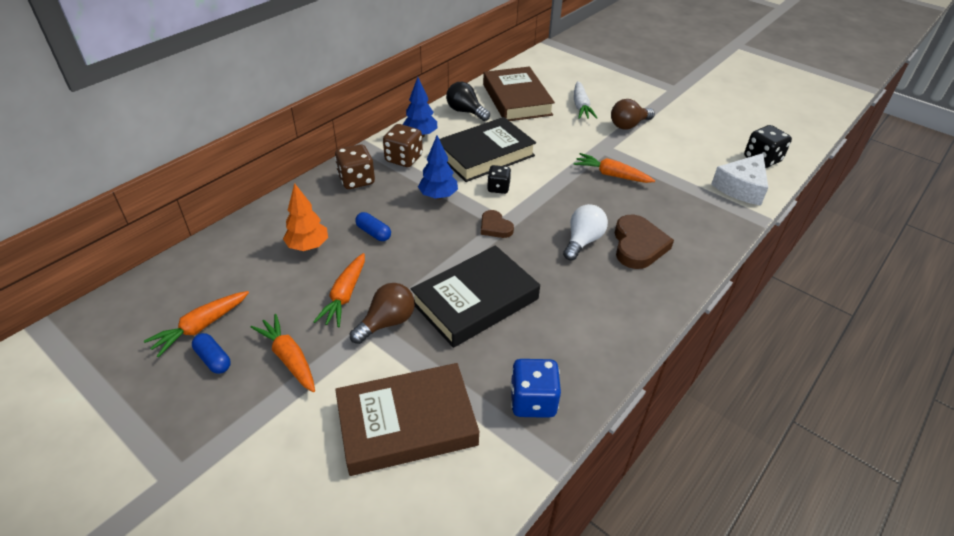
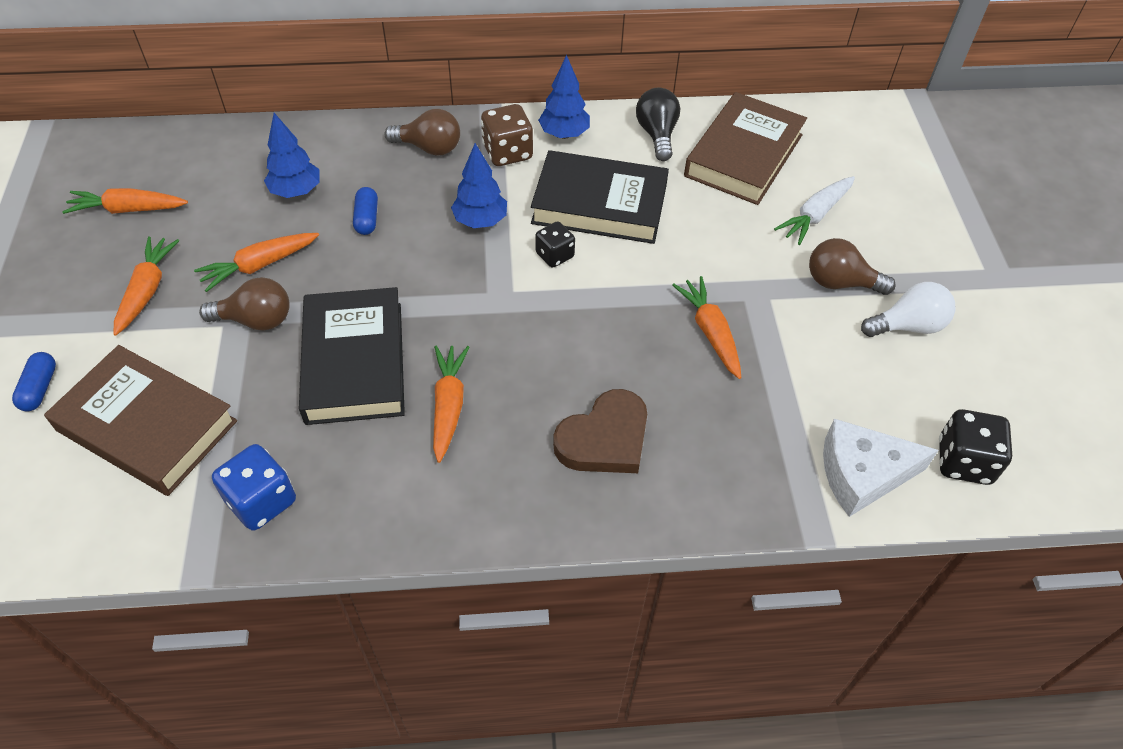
camera: 45 degrees right, 10 degrees up
(213, 359) = (101, 246): blue capsule -> blue capsule (39, 388)
(308, 246) = (296, 191): orange tree -> blue tree
(356, 180) = (429, 148): brown dice -> brown light bulb
(475, 301) = (354, 362): black book -> black book turned 75 degrees clockwise
(495, 227) = (485, 298): brown heart -> none
(553, 284) = (448, 406): none -> orange carrot
(582, 241) = (551, 384): white light bulb -> white light bulb (908, 326)

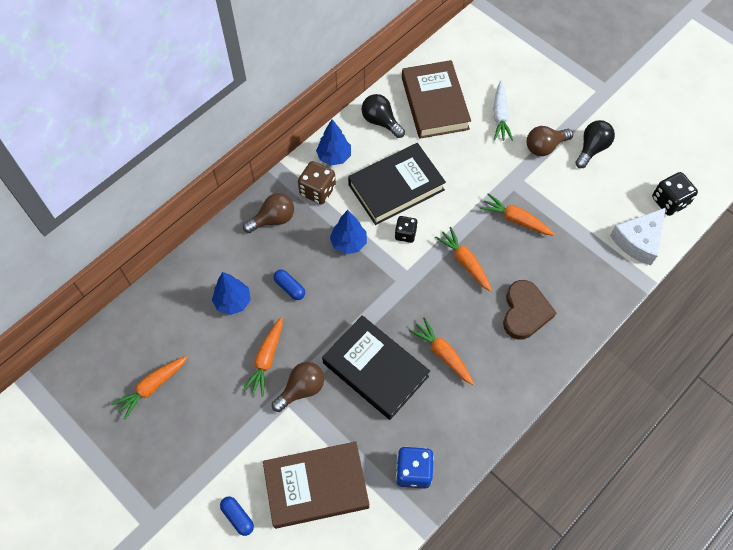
camera: 40 degrees left, 10 degrees up
(147, 290) = (224, 421): orange carrot -> orange carrot (465, 262)
(908, 326) = (592, 148): white light bulb -> black light bulb

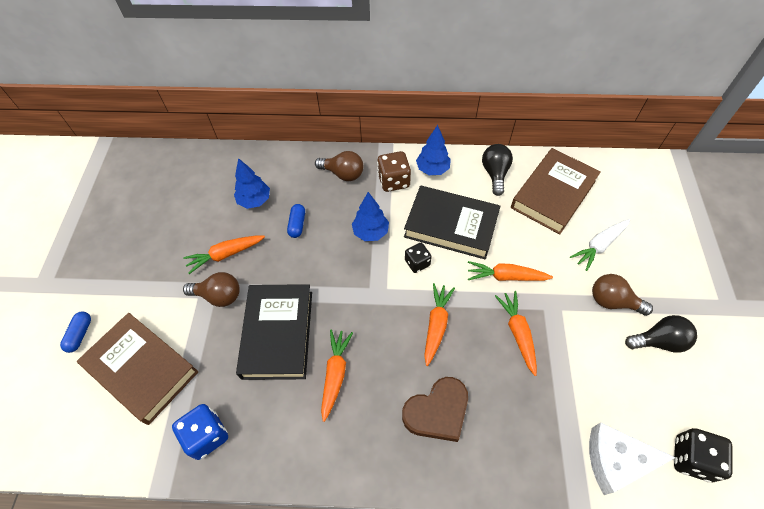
camera: 50 degrees right, 5 degrees down
(152, 387) = (149, 206): orange carrot -> orange carrot (506, 276)

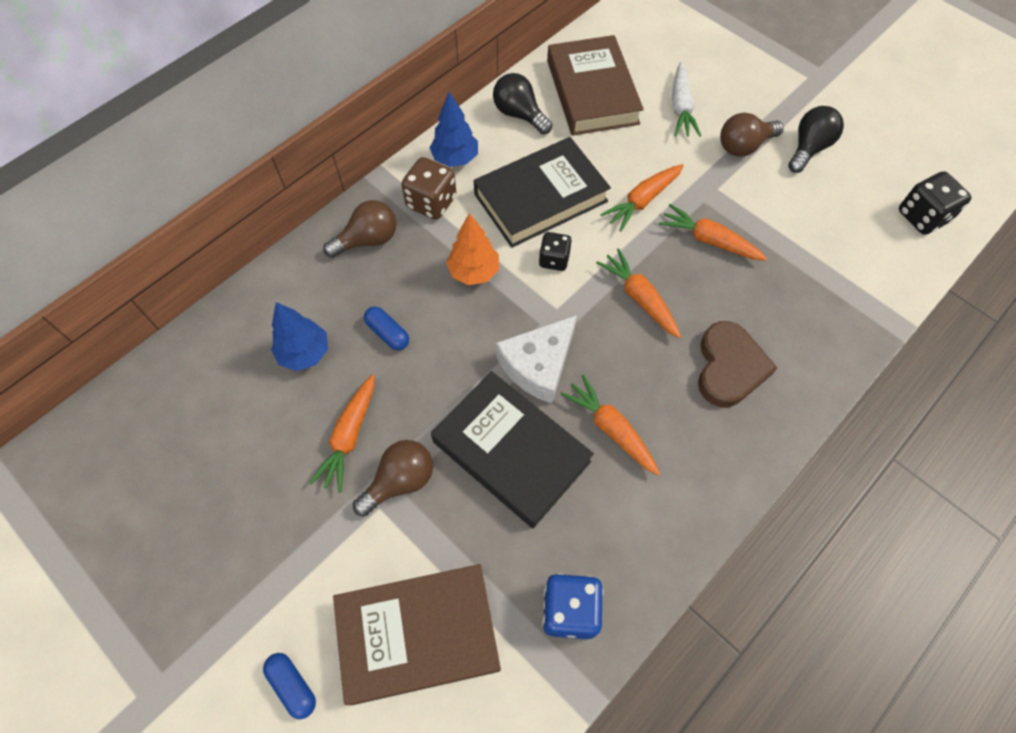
camera: 50 degrees left, 5 degrees up
(370, 232) = (474, 272): blue tree -> orange tree
(616, 461) = (884, 269): white cheese -> white cheese (538, 365)

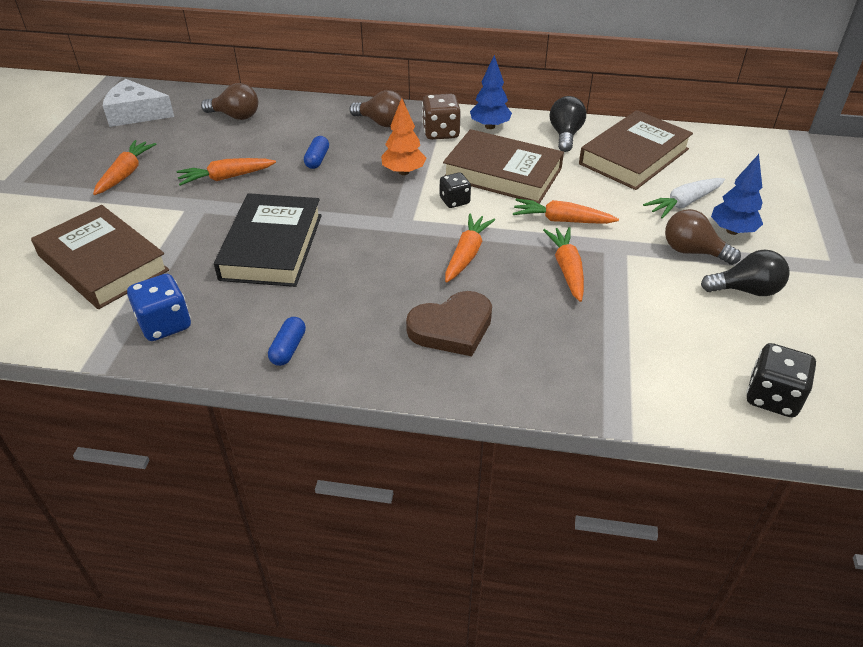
camera: 55 degrees right, 20 degrees down
(293, 685) = (39, 229): blue capsule -> blue capsule (288, 348)
(304, 353) = (271, 137): blue tree -> blue tree (732, 231)
(400, 481) = (209, 210): brown light bulb -> brown light bulb (235, 116)
(538, 365) = (355, 230): white cheese -> white cheese (136, 114)
(540, 197) = (502, 173): black book -> brown book
(611, 429) = (333, 286): orange carrot -> orange carrot (126, 174)

